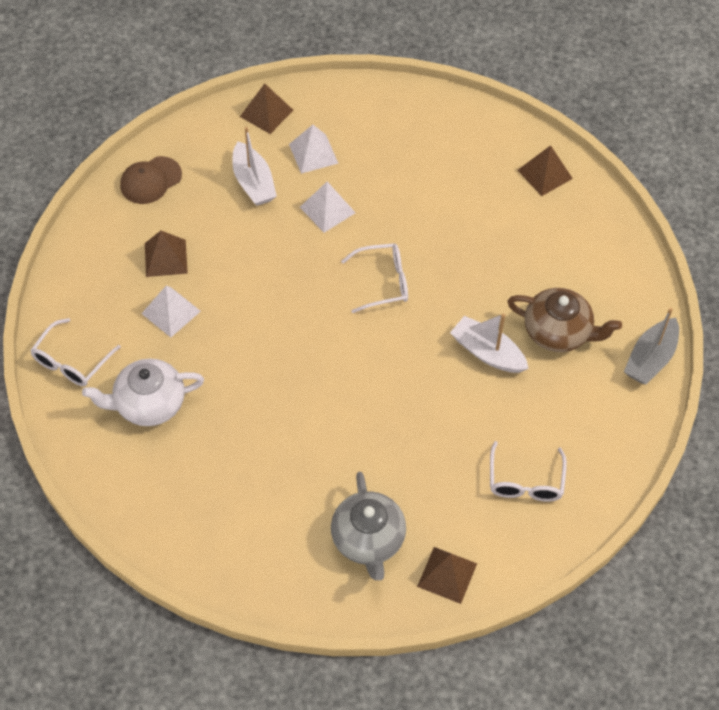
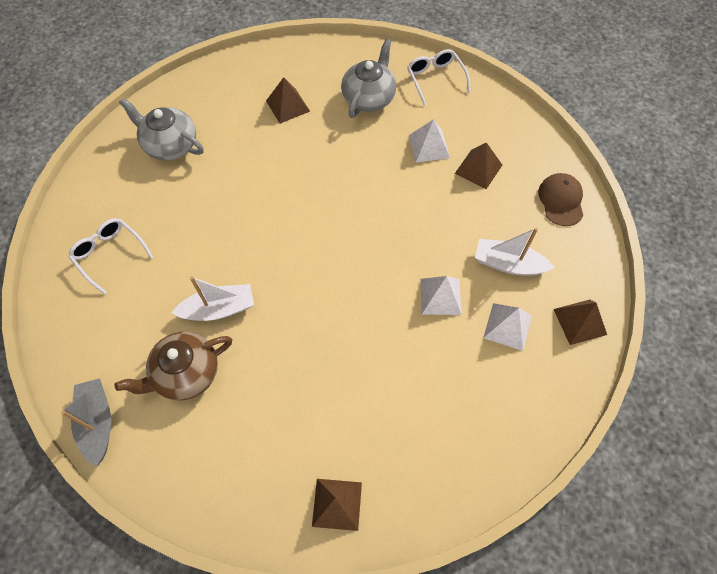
camera: 130 degrees right, 5 degrees up
(148, 404) = (369, 98): white teapot -> grey teapot
(382, 282) = (341, 285): white glasses -> none
(447, 574) = (107, 167): brown pyramid -> brown pyramid (288, 106)

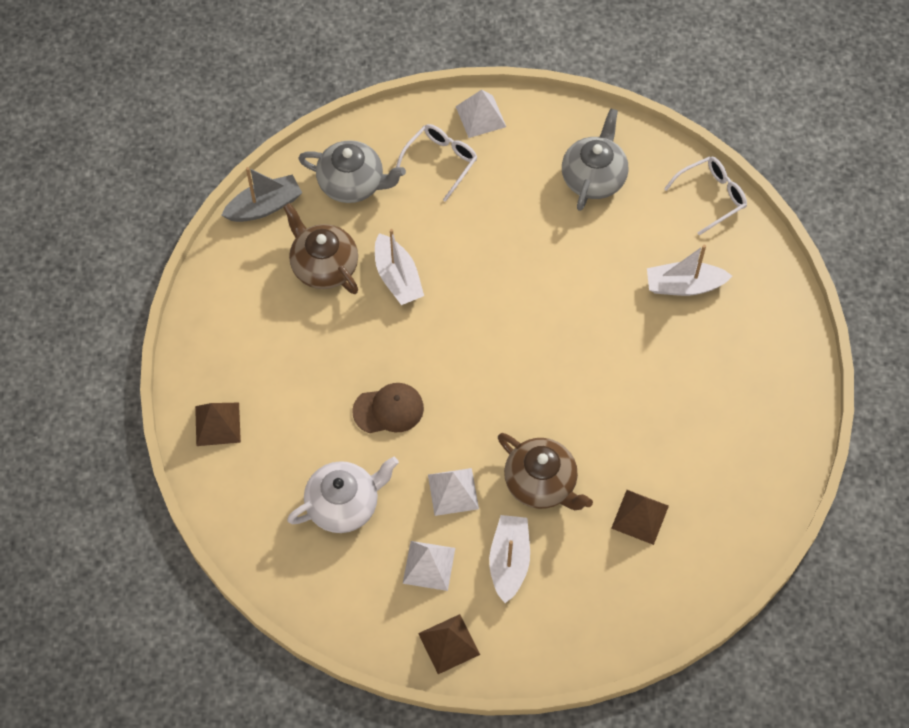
camera: 80 degrees right, 0 degrees up
(288, 106) = (684, 285): brown pyramid -> white boat
(369, 98) = (722, 375): grey teapot -> grey teapot (352, 183)
(429, 146) = (661, 455): white pyramid -> white pyramid (481, 116)
(435, 79) = (775, 450): white glasses -> white glasses (711, 197)
(441, 229) = (541, 483): none -> brown teapot
(442, 390) = (344, 504): none -> white teapot
(561, 200) = (614, 618): brown cap -> brown cap (388, 410)

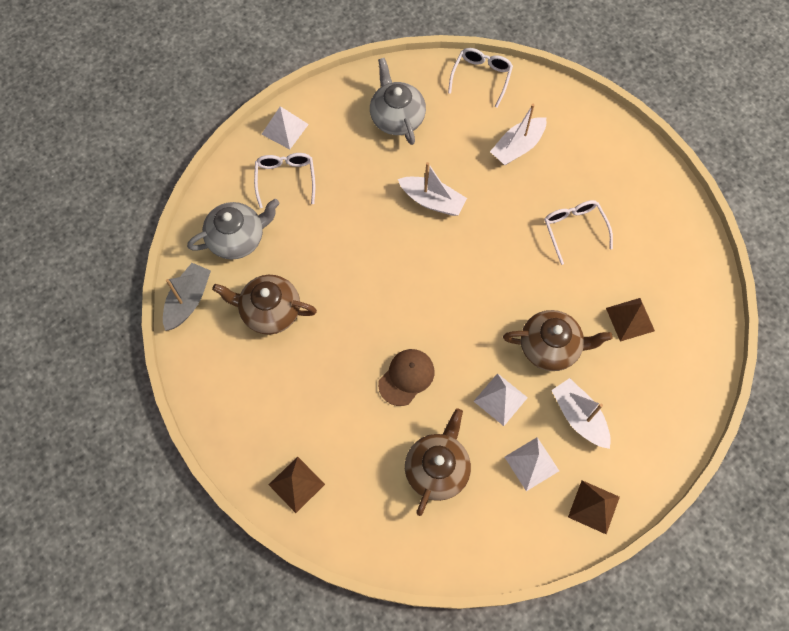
camera: 40 degrees left, 5 degrees up
(344, 504) = (437, 469): white teapot -> brown teapot
(397, 277) = (329, 280): white boat -> white boat (432, 201)
(665, 399) = (574, 230): none -> white glasses

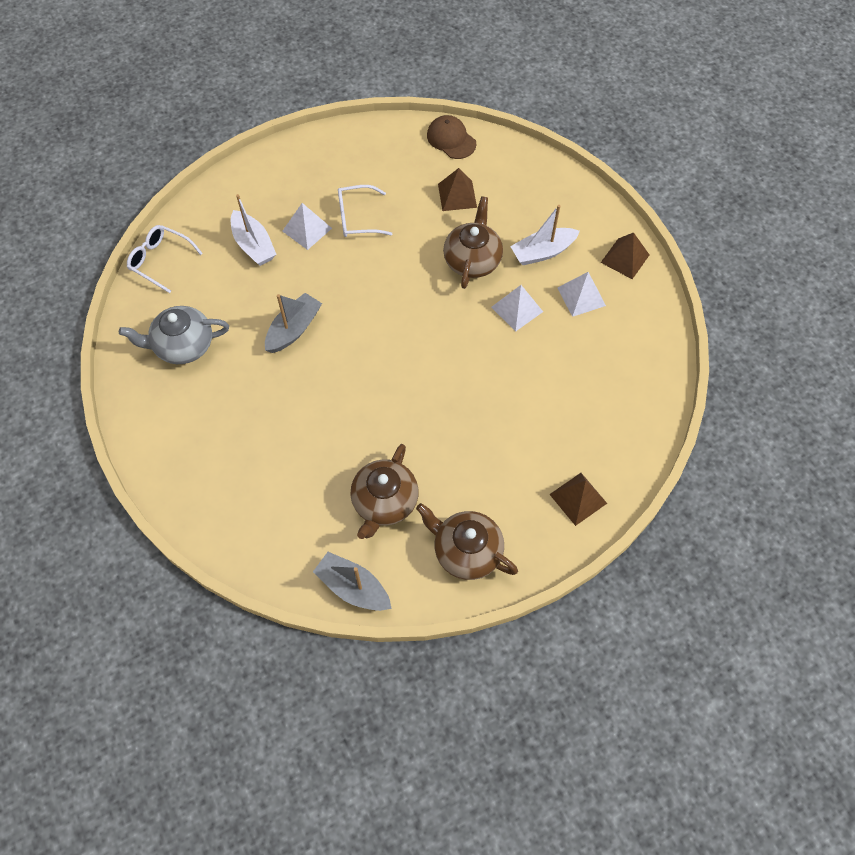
camera: 80 degrees left, 5 degrees down
(237, 238) = (288, 526): grey teapot -> none
(285, 129) = (160, 459): white pyramid -> white pyramid (307, 229)
(285, 179) = (227, 466): white glasses -> none
(406, 377) = (482, 383): brown cap -> brown cap (451, 139)
(432, 201) = (294, 329): white boat -> grey boat
(437, 469) = (577, 372): brown teapot -> brown teapot (466, 551)

